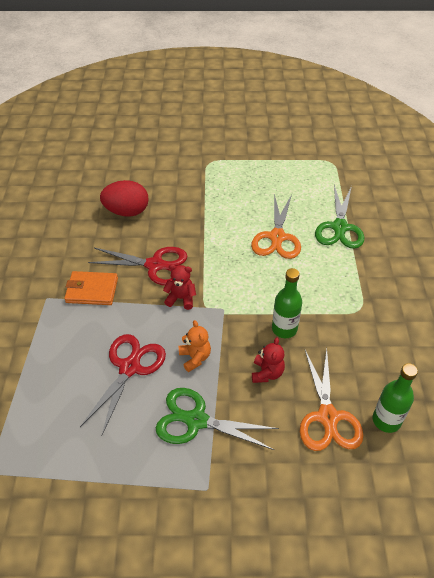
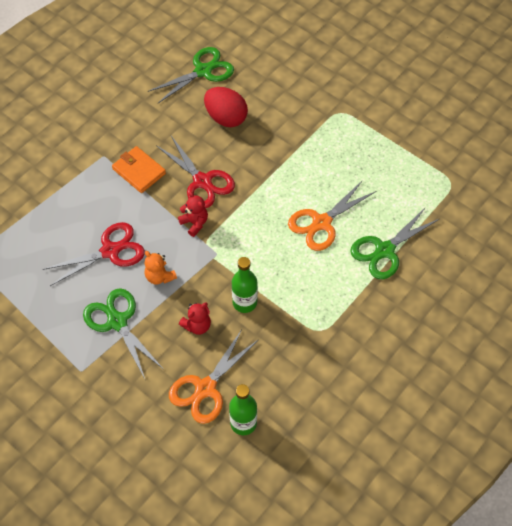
camera: 40 degrees right, 10 degrees up
(74, 191) = (203, 71): none -> green scissors
(195, 358) = (159, 276): orange teddy bear -> orange teddy bear turned 120 degrees clockwise

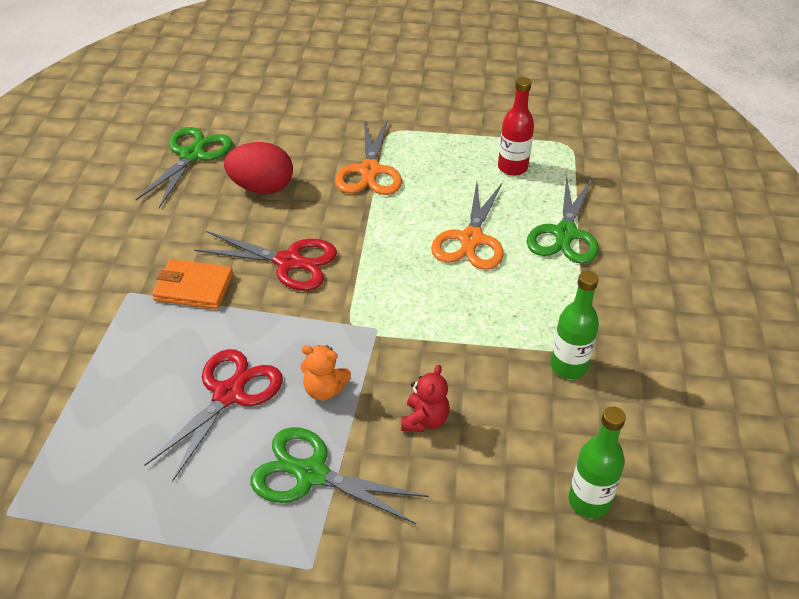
camera: 35 degrees left, 15 degrees down
(194, 223) = (318, 309): red teddy bear -> none
(205, 388) = (503, 488): orange scissors -> orange scissors (370, 171)
(244, 302) = (460, 363): green bottle -> green bottle (568, 366)
(396, 182) = (512, 168): none -> red bottle

